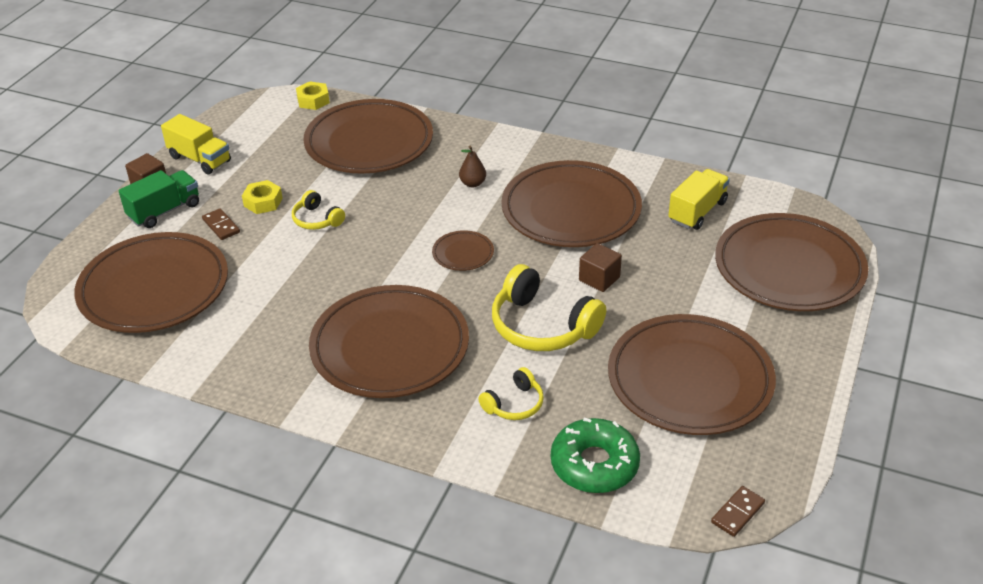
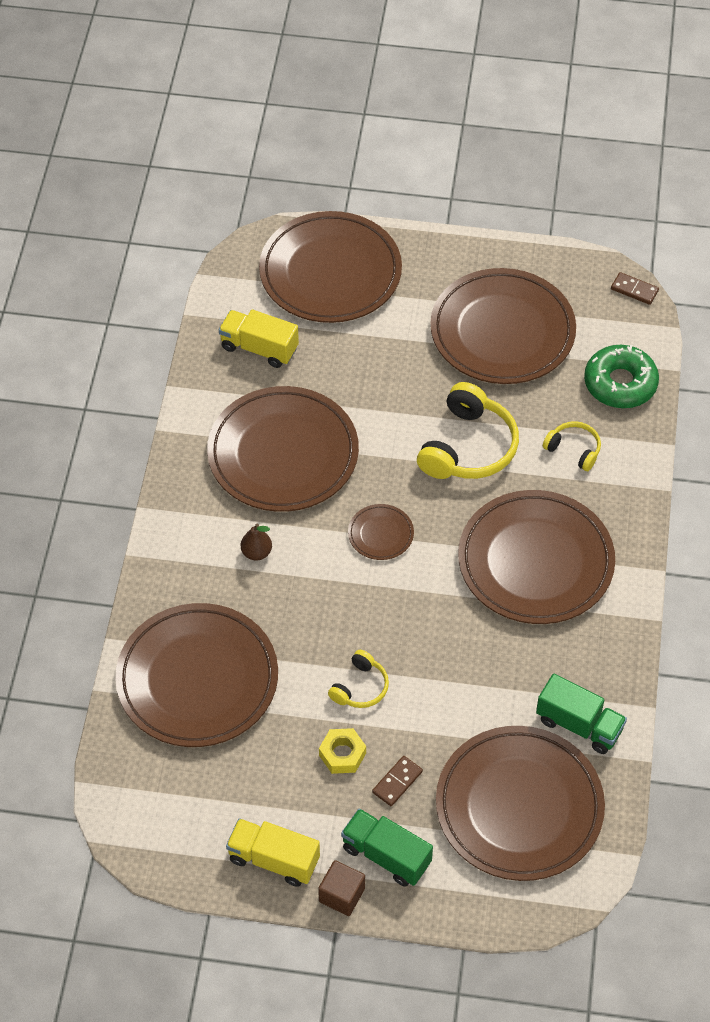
camera: 105 degrees left, 15 degrees up
(200, 159) = (274, 860): yellow truck -> yellow truck turned 90 degrees counterclockwise
(205, 340) = (579, 725): none -> green truck
(313, 100) = (113, 773): yellow nut -> none
(599, 279) = (387, 414): brown cube -> none

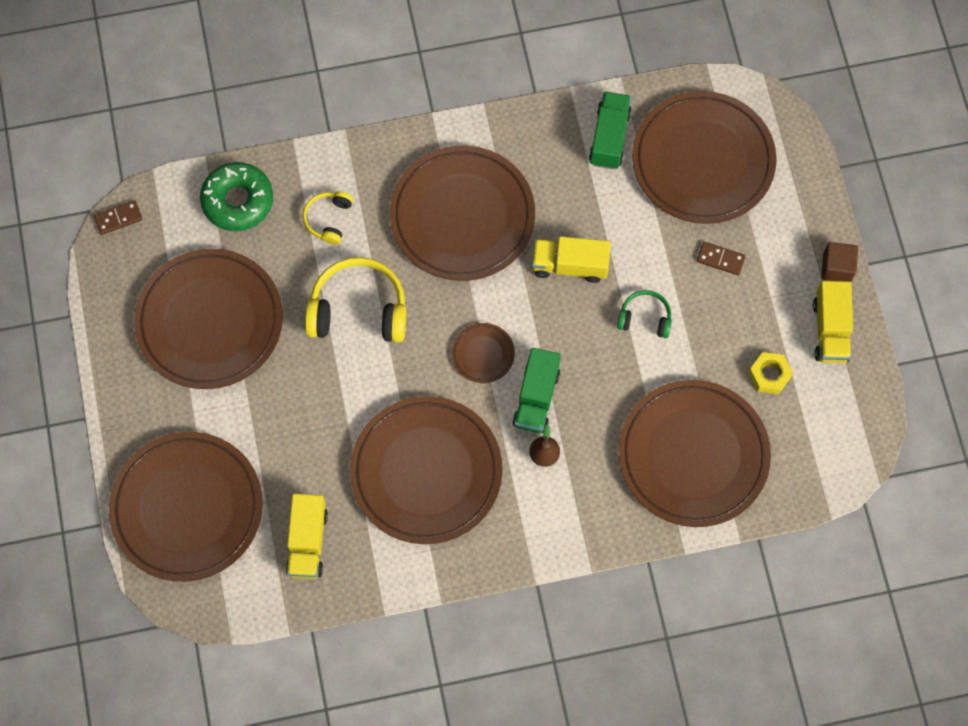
camera: 110 degrees left, 15 degrees up
(342, 754) = (714, 310): yellow nut -> yellow nut (769, 375)
(360, 687) = (645, 318): yellow headphones -> green headphones
(386, 856) = (788, 246): green truck -> green truck (536, 398)
(445, 639) = (569, 265): none -> yellow truck
(634, 290) = (118, 218): brown domino -> brown domino turned 60 degrees clockwise

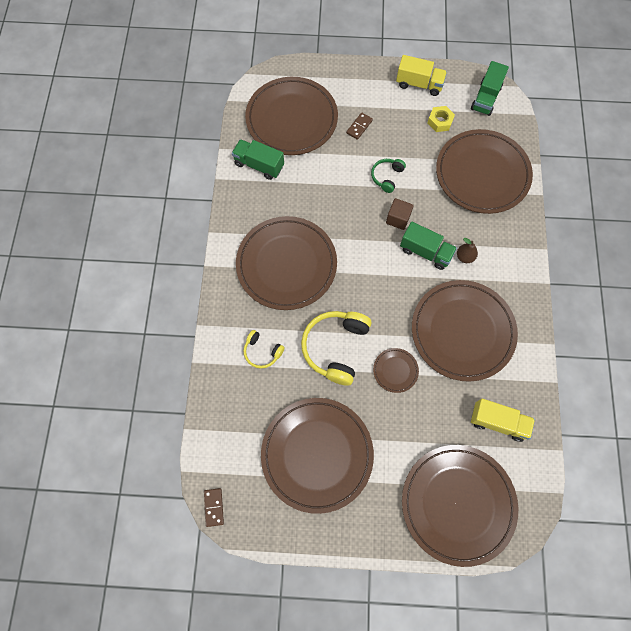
camera: 75 degrees left, 0 degrees up
(238, 201) = (228, 412): green donut -> none
(483, 354) = (387, 276): brown plate -> brown plate (395, 370)
(569, 265) = (340, 210): yellow truck -> none
(836, 268) = (381, 71): brown cube -> brown cube (398, 219)
(838, 437) = (486, 98): none -> green truck

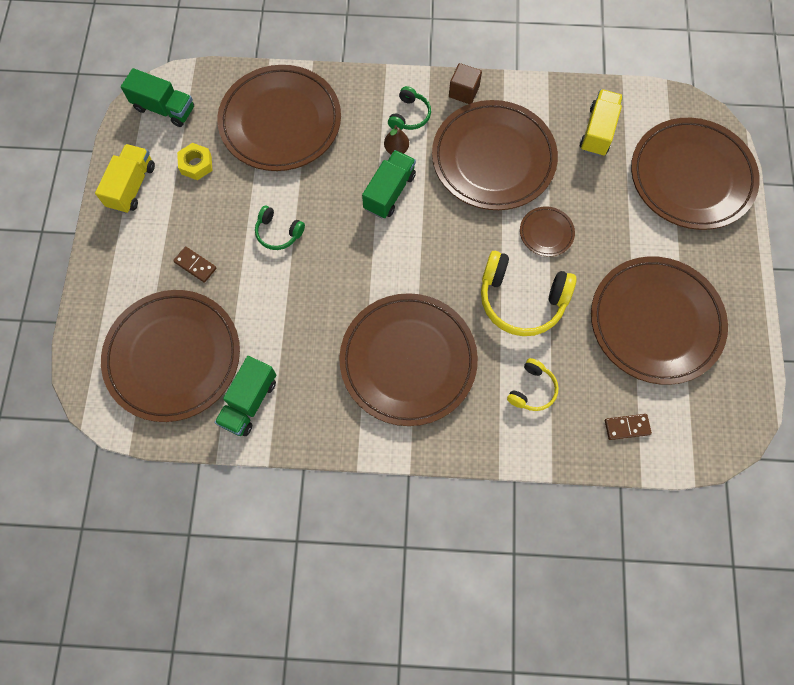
camera: 90 degrees left, 0 degrees up
(214, 507) = (733, 442): brown domino -> brown domino (627, 427)
(398, 219) = (342, 222): brown cube -> brown cube (464, 92)
(497, 267) = (409, 115): none -> green headphones

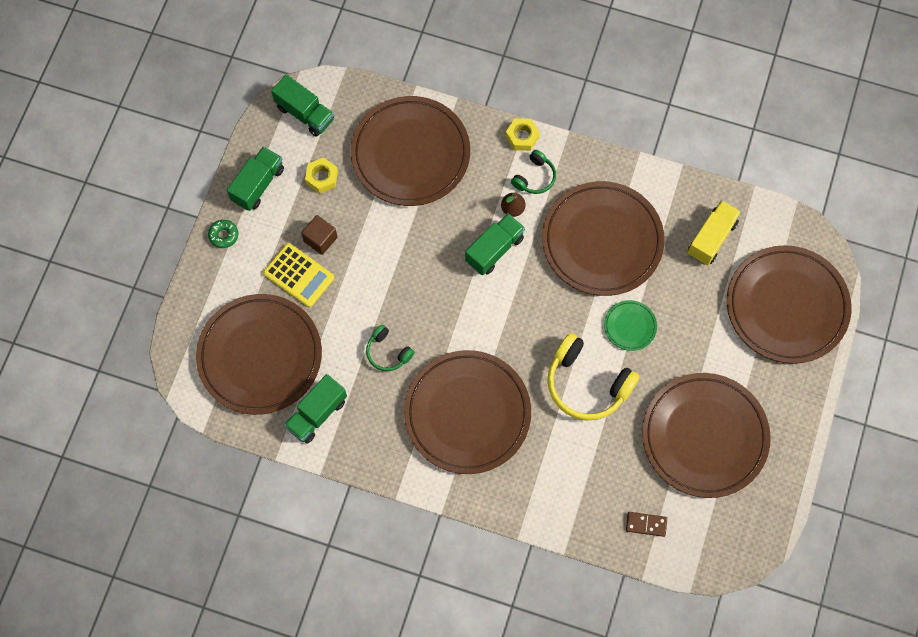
camera: 15 degrees right, 0 degrees up
(107, 244) = (223, 235): none -> green donut
(132, 186) = (258, 185): yellow truck -> green truck
(195, 265) = (299, 275): brown domino -> yellow calculator
(278, 233) = (381, 263): green headphones -> green headphones (388, 352)
(386, 81) = (522, 137): none -> yellow nut
(464, 92) = (594, 165): brown cube -> brown cube (320, 239)
(532, 389) = (571, 469): yellow headphones -> none
(546, 233) = (630, 326): brown plate -> green plate

